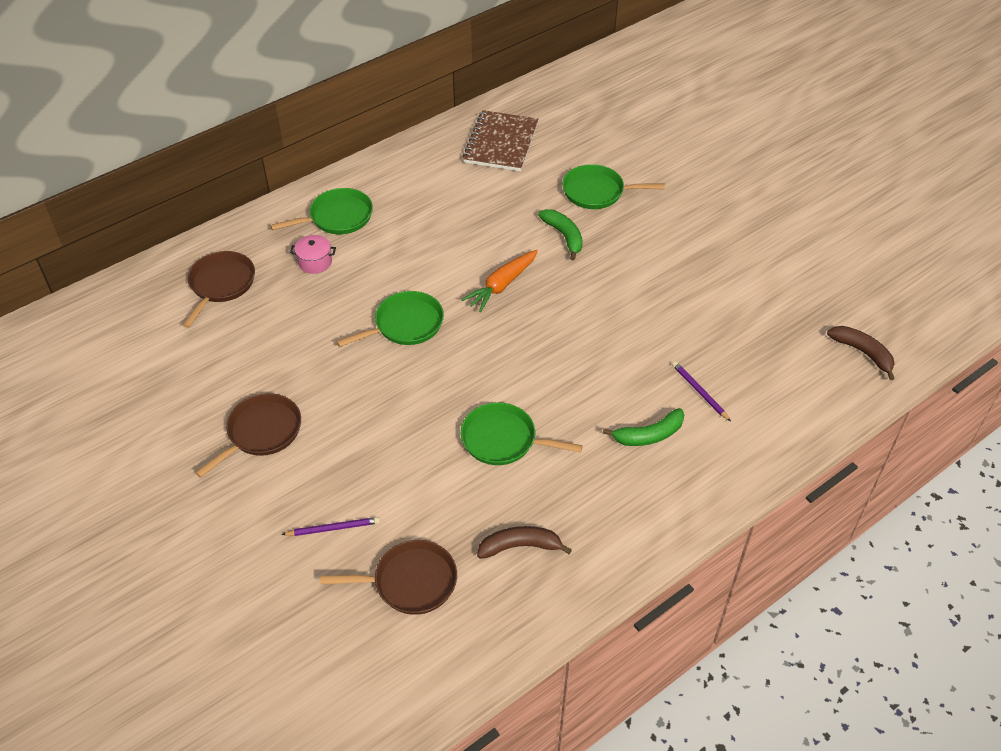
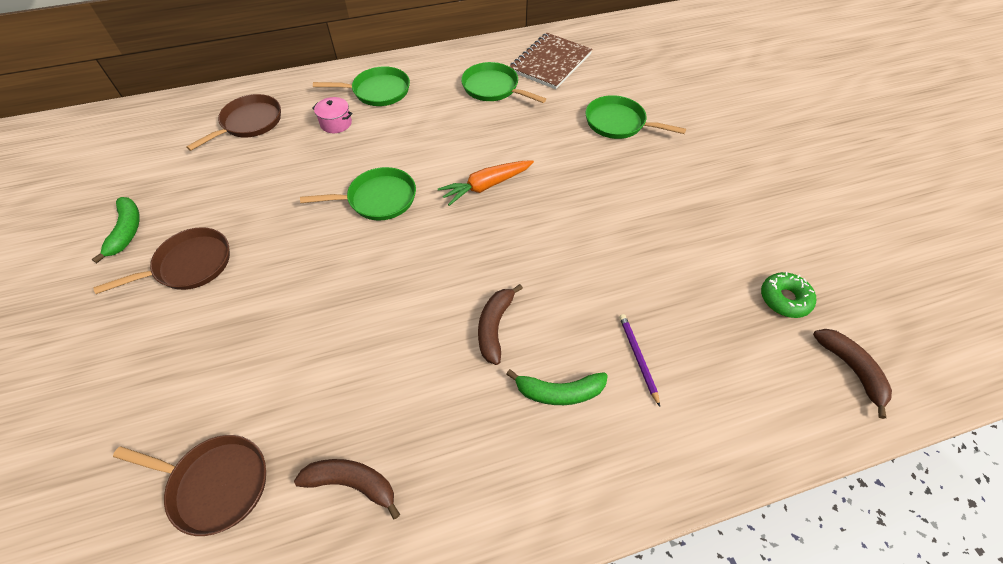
camera: 20 degrees right, 5 degrees up
(333, 528) = (184, 389): purple pencil -> none
(503, 440) = (403, 346): green pan -> green pan (493, 88)
(564, 236) = (568, 155): green banana -> green banana (127, 231)
(572, 403) = (494, 327): none -> brown banana
(797, 313) = (784, 299): none -> green donut

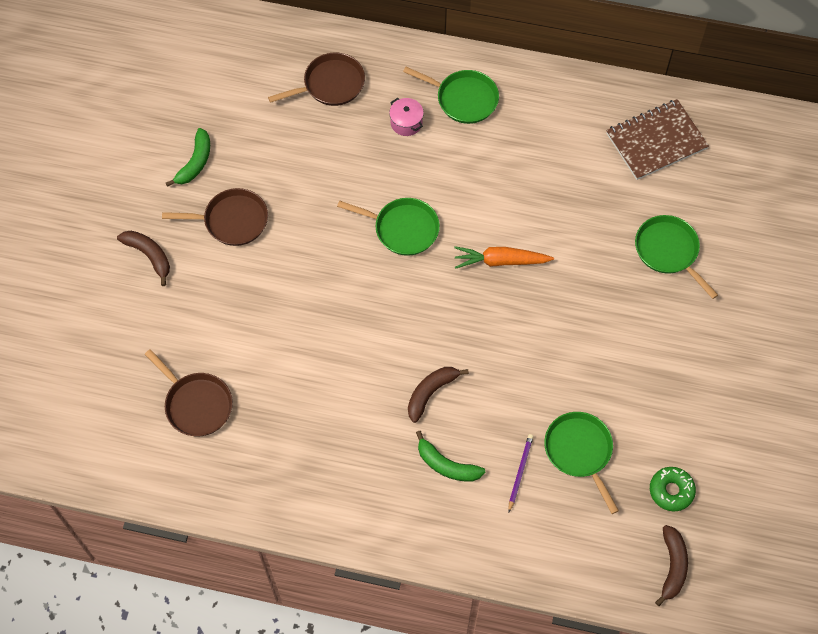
camera: 30 degrees right, 10 degrees up
(352, 483) = (279, 449): brown banana -> brown banana (149, 256)
(493, 88) = (576, 148): green pan -> green pan (579, 451)

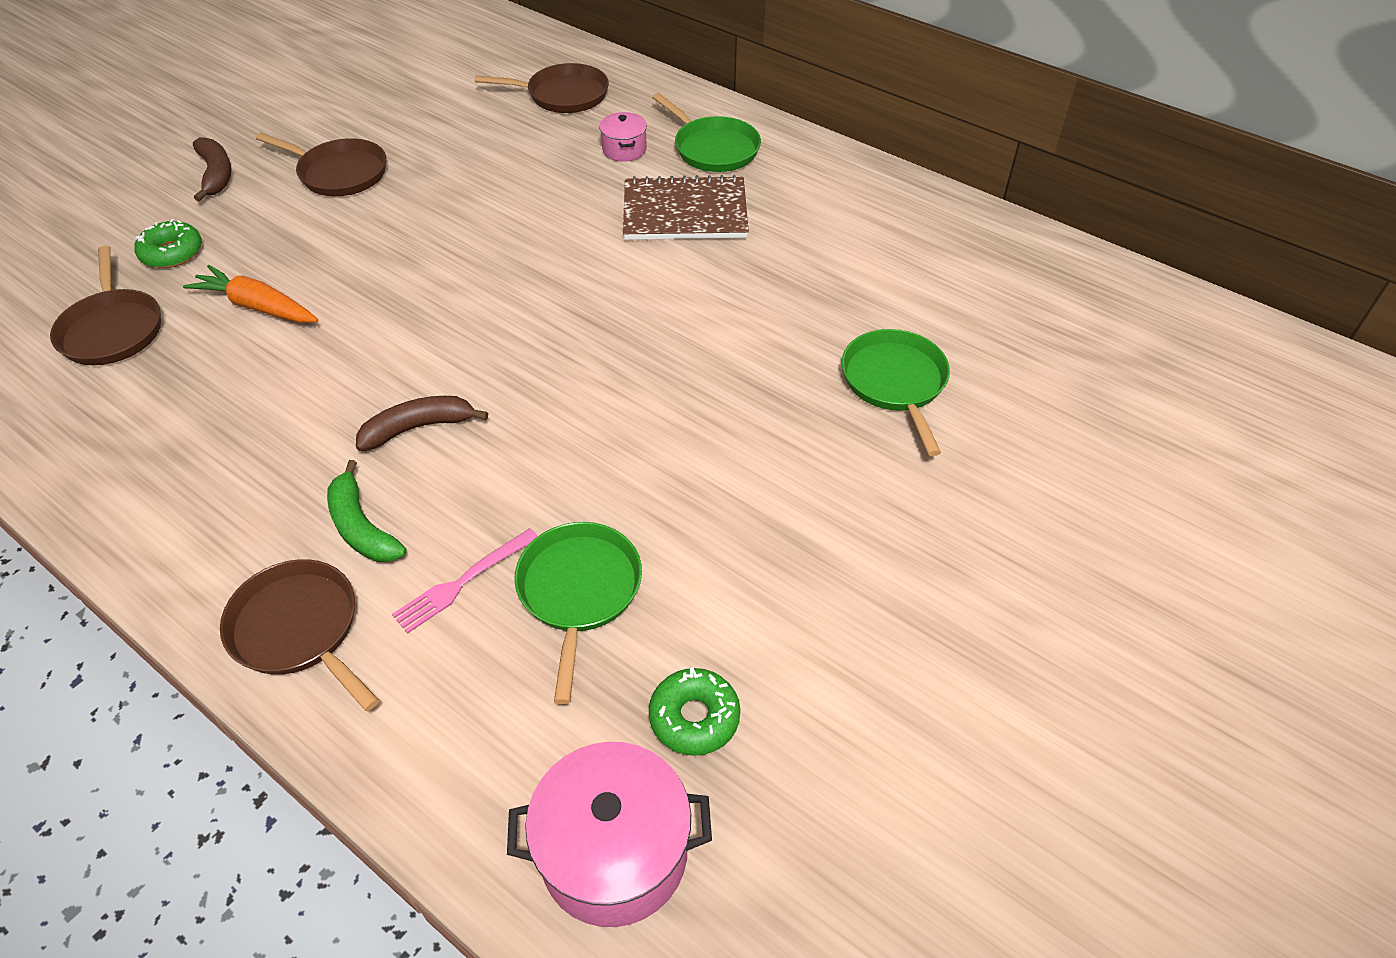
camera: 25 degrees right, 15 degrees down
(179, 332) = (172, 253): none -> green donut
(195, 162) = (350, 115): green banana -> none
(403, 229) = (535, 242): green pan -> none
(459, 532) = (299, 629): none -> brown pan
(500, 261) = (638, 315): orange carrot -> orange carrot (257, 306)
(520, 472) = (463, 582): purple pencil -> pink fork
(656, 141) = (950, 258): brown notebook -> brown notebook (685, 212)
(672, 566) = (614, 853): brown banana -> pink pot

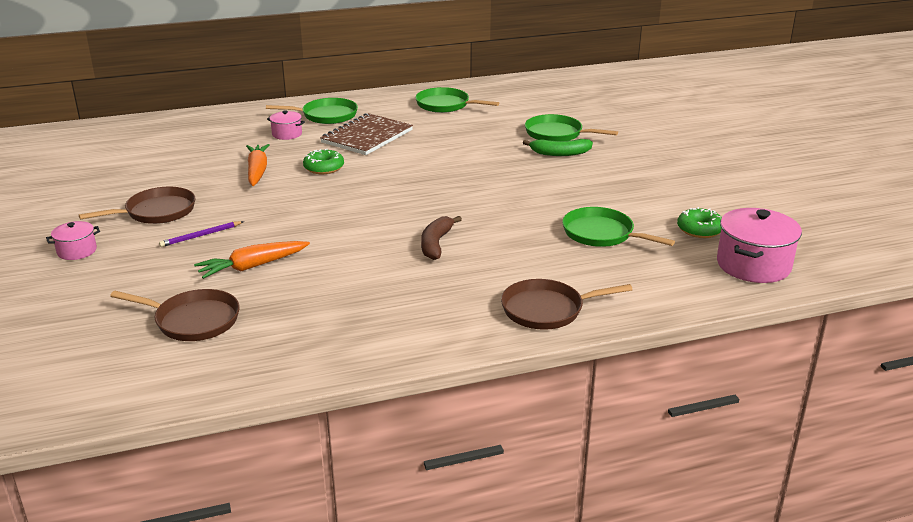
camera: 55 degrees left, 20 degrees down
(172, 253) = (142, 284): green donut -> green donut (324, 168)
(216, 175) = (77, 251): brown banana -> pink pot
(305, 232) = (201, 236): none -> purple pencil
(362, 527) = (492, 276): green banana -> green banana (560, 153)
(463, 582) = (563, 259): pink fork -> none
(499, 183) = (257, 171): none -> orange carrot
(563, 95) = (204, 134): brown pan -> none
(868, 226) = (445, 105): none -> green pan

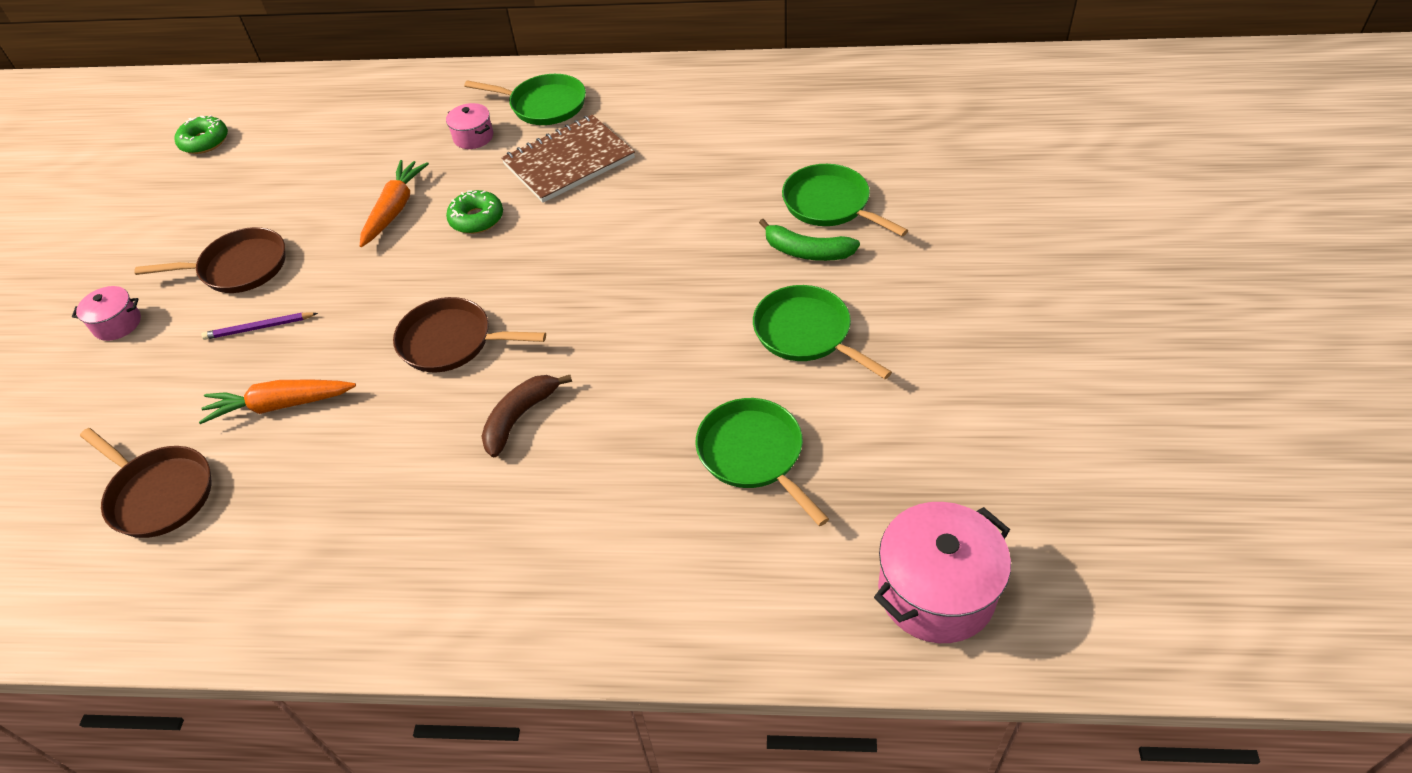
camera: 25 degrees right, 20 degrees up
(445, 105) = (712, 108): green pan -> green pan (806, 333)
(547, 310) = (576, 604): brown pan -> brown pan (451, 342)
(699, 229) = (906, 482): green donut -> green donut (204, 142)

